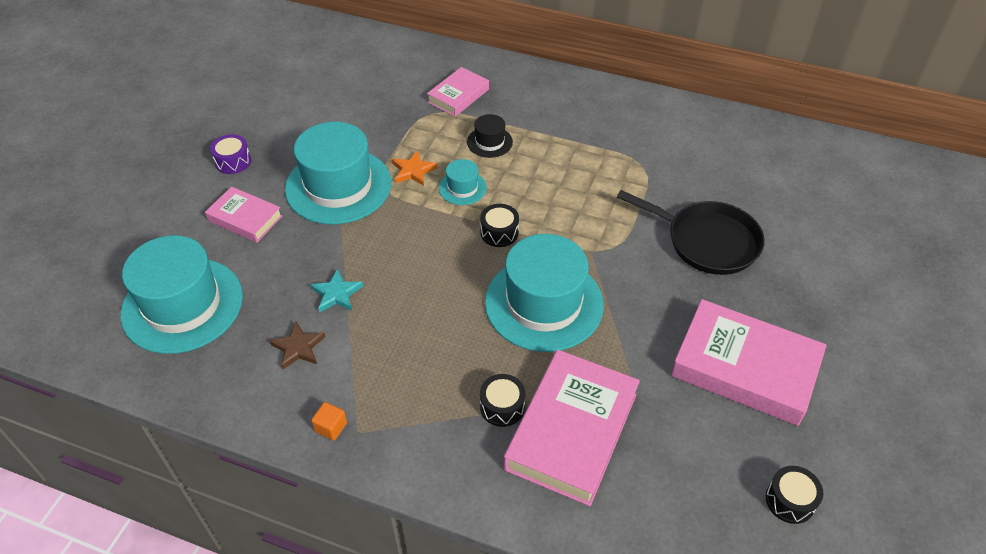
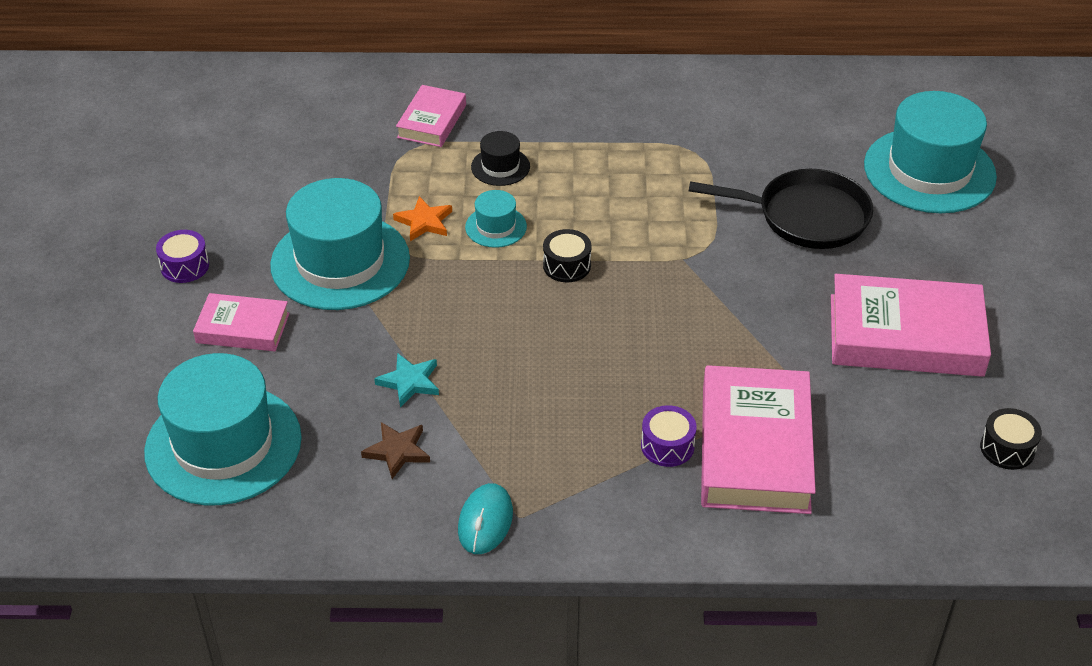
camera: 20 degrees left, 5 degrees down
(331, 427) = (485, 521): orange cube -> turquoise mouse
(502, 407) = (667, 446): black drum -> purple drum
(544, 303) = (658, 328): turquoise hat -> turquoise hat (929, 171)

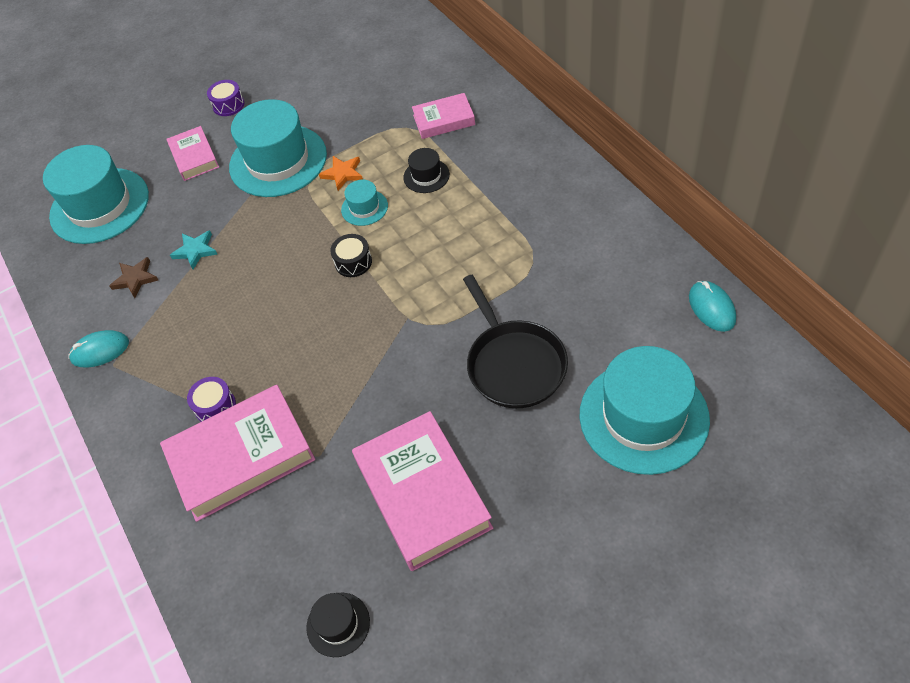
camera: 65 degrees right, 10 degrees up
(849, 82) = (711, 308): none -> turquoise mouse
(1007, 449) = (338, 624): black drum -> black hat

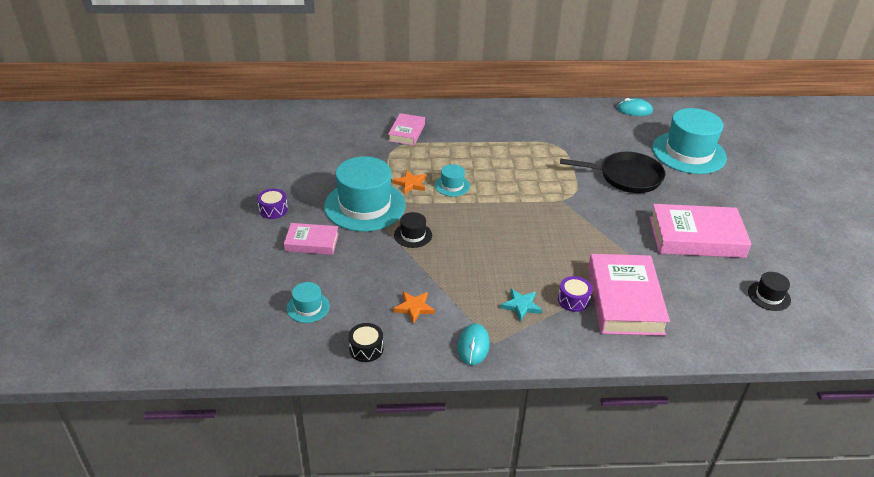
camera: 70 degrees left, 15 degrees down
(99, 206) = (308, 307): turquoise hat -> turquoise hat, size x0.45
(135, 279) = (414, 308): brown star -> orange star
(195, 251) = (415, 269): turquoise star -> turquoise star (521, 306)
(353, 262) = (496, 205): black drum -> black drum (366, 349)
(426, 176) = (449, 155): black hat -> black hat (413, 235)

